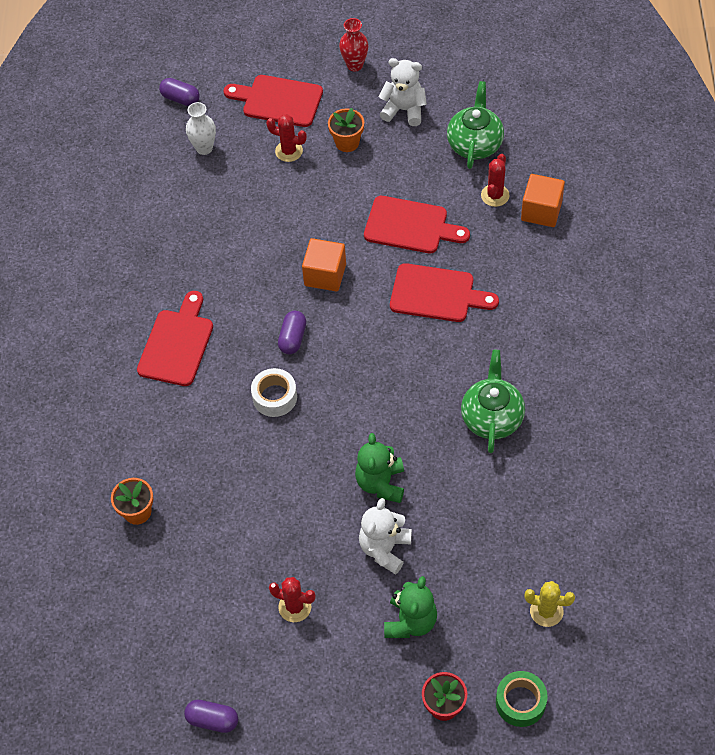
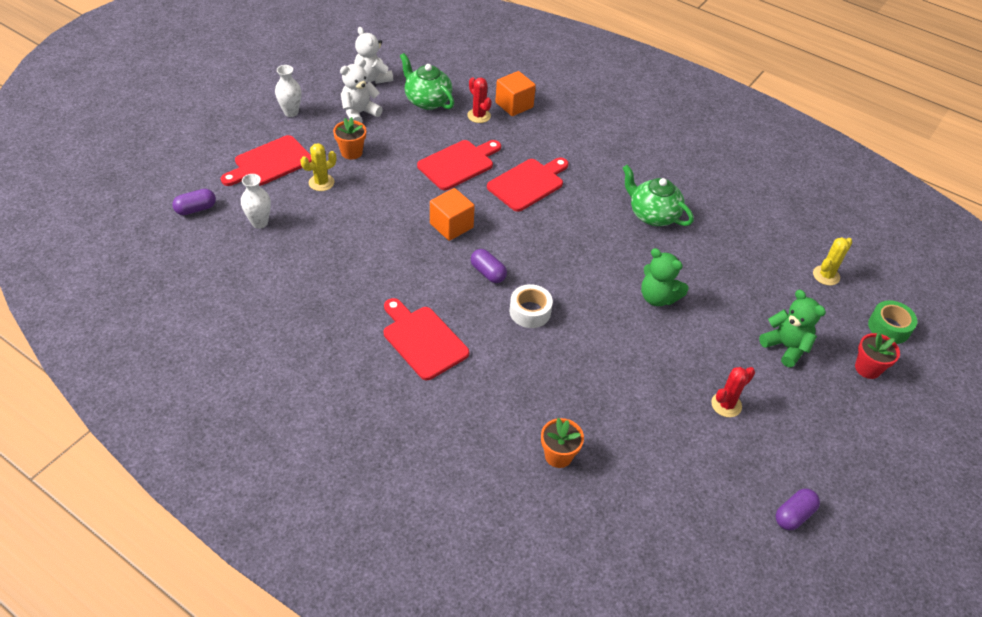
camera: 60 degrees left, 10 degrees down
(289, 151) = (321, 182): red cactus -> yellow cactus
(355, 65) = (291, 112): red vase -> white vase
(385, 549) = (714, 326): white teddy bear -> white teddy bear (373, 78)

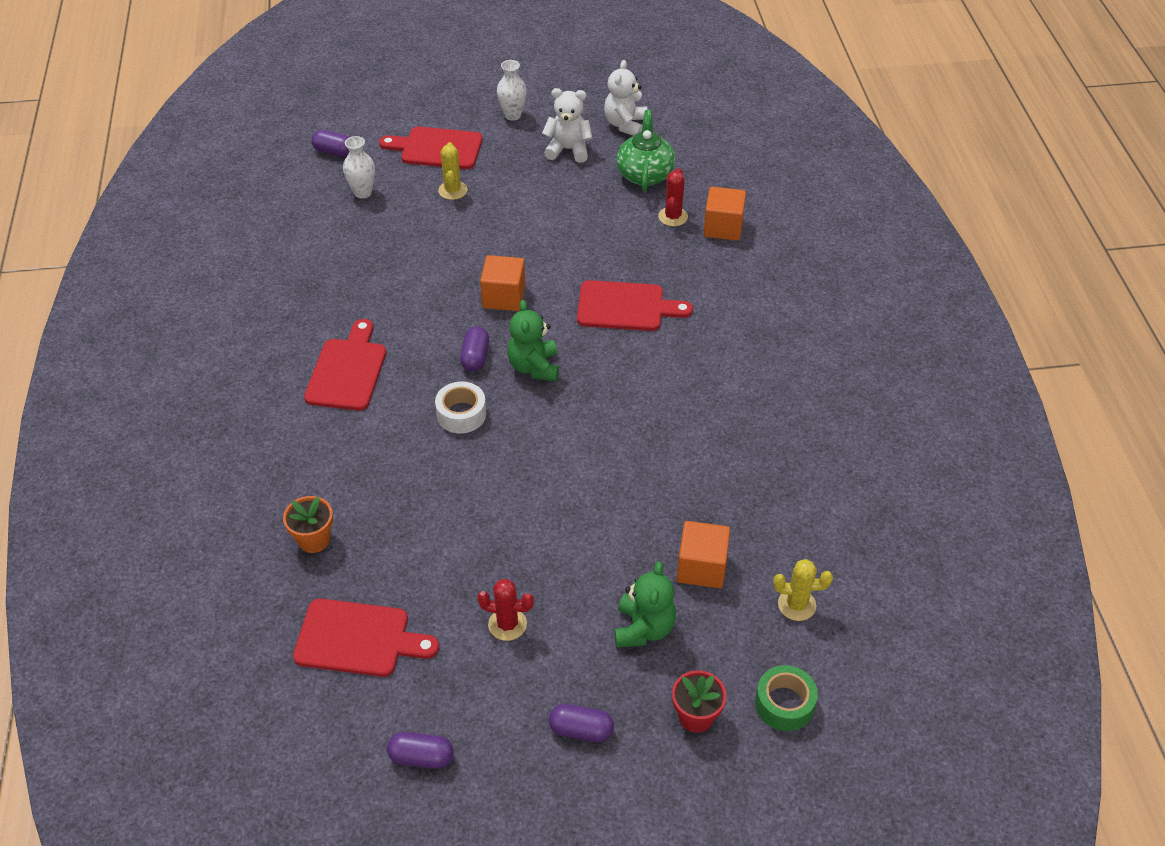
camera: 50 degrees right, 0 degrees up
(321, 182) = (453, 190): yellow cactus -> yellow cactus turned 75 degrees clockwise
(351, 152) = (513, 180): orange flower pot -> none
(458, 164) = (589, 248): red cutting board -> red cutting board (358, 639)
(653, 215) = (703, 417): green teapot -> none
(658, 297) = (590, 490): green teddy bear -> green teddy bear (534, 367)
(764, 293) = (701, 567): none -> orange cube
(836, 424) = (581, 730): none -> purple capsule

